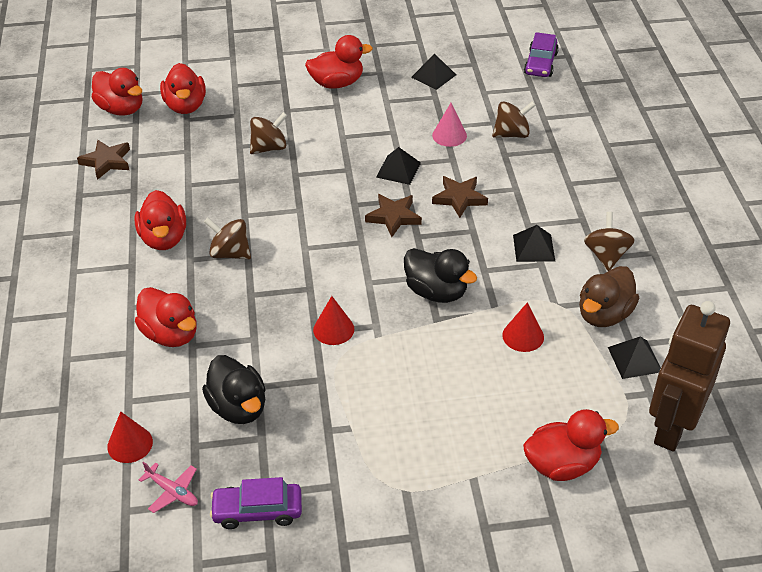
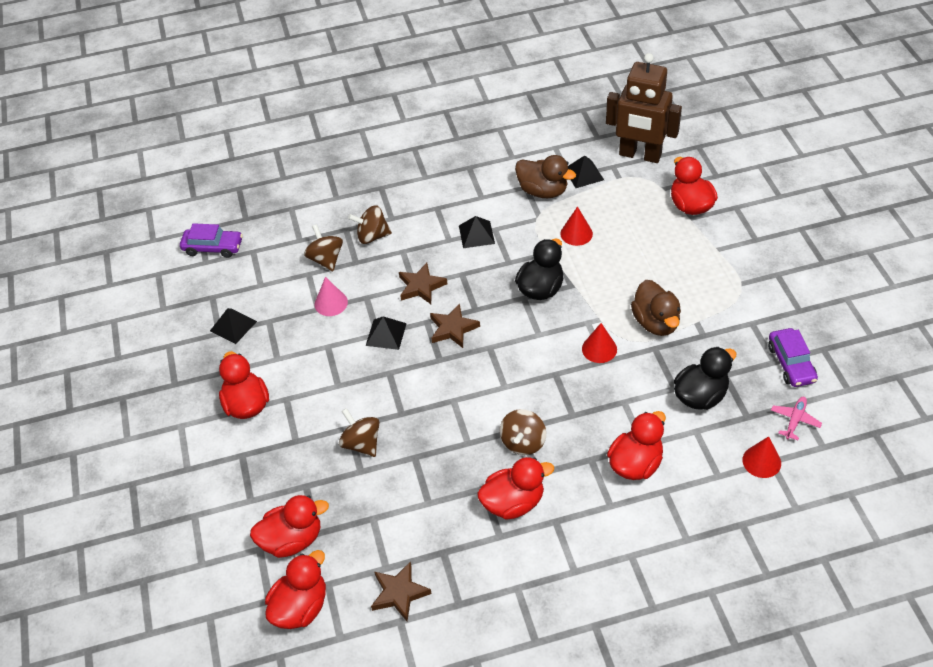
camera: 95 degrees left, 5 degrees up
(359, 387) = (656, 323): none -> brown duck
(606, 255) = (478, 192): brown spinning top -> brown spinning top (372, 236)

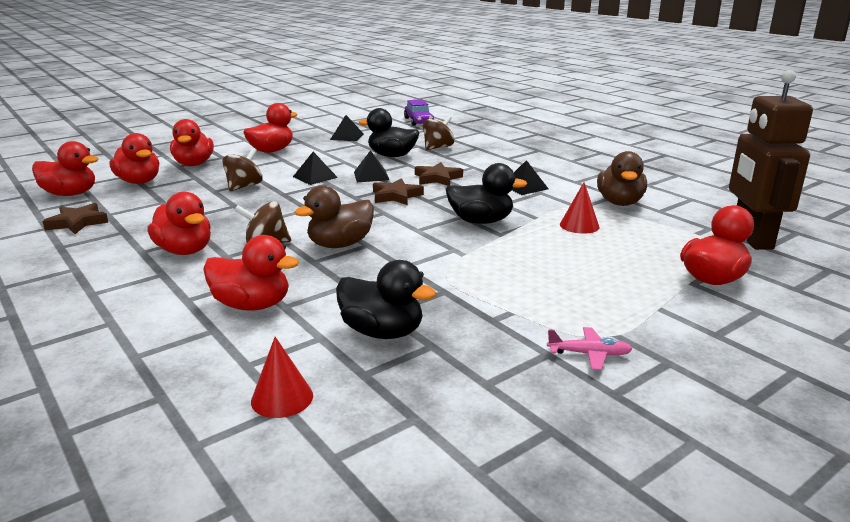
camera: 65 degrees right, 25 degrees down
(255, 484) = (194, 164): none -> red duck
(331, 303) = (392, 156): pink cone -> black duck
(372, 236) = (479, 156): brown spinning top -> none
(584, 174) = (673, 216): black pyramid -> black pyramid (315, 177)
(599, 349) = (418, 260): red cone -> none
(656, 323) = (486, 286): brown duck -> brown duck (340, 244)
(791, 363) = (493, 399): purple car -> none
(795, 420) = (376, 419): pink plane -> pink plane (589, 354)

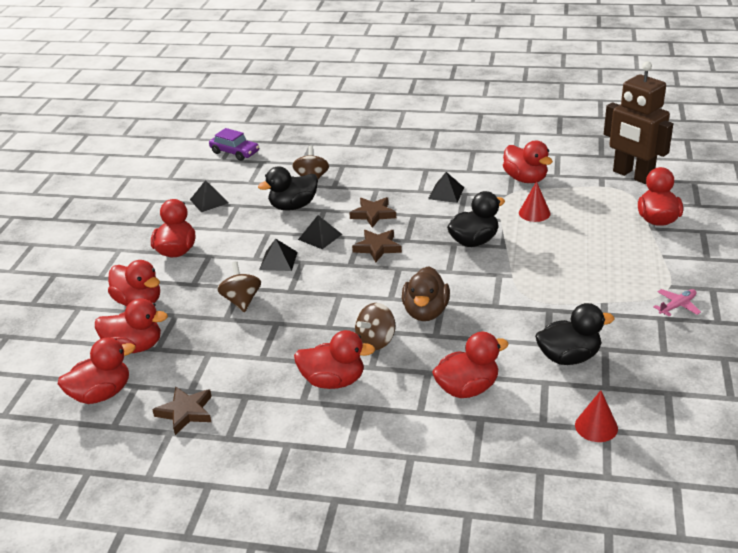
camera: 40 degrees left, 10 degrees up
(620, 203) = (525, 179): brown duck -> red duck

